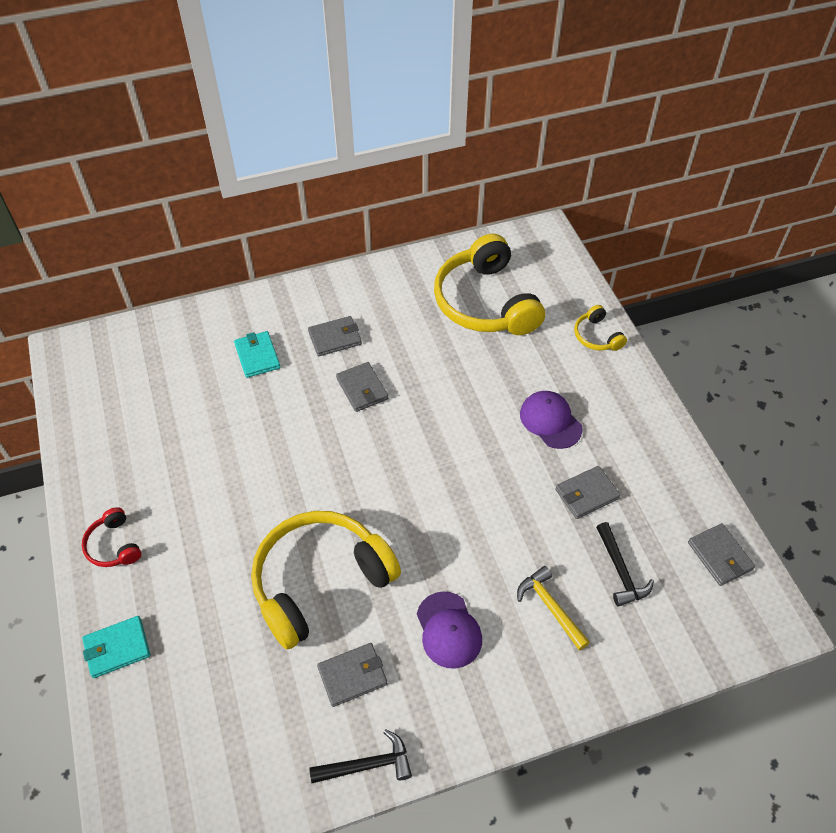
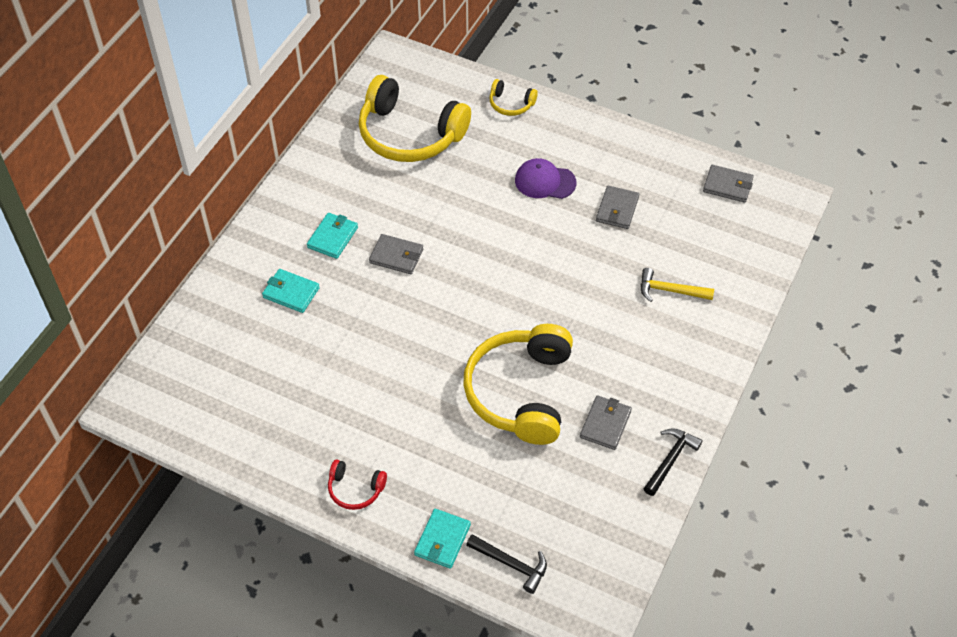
camera: 45 degrees left, 0 degrees up
(335, 338) = (332, 237): grey wallet -> turquoise wallet
(448, 630) = (629, 352): purple cap -> none
(620, 571) = (685, 238): black hammer -> black hammer (511, 564)

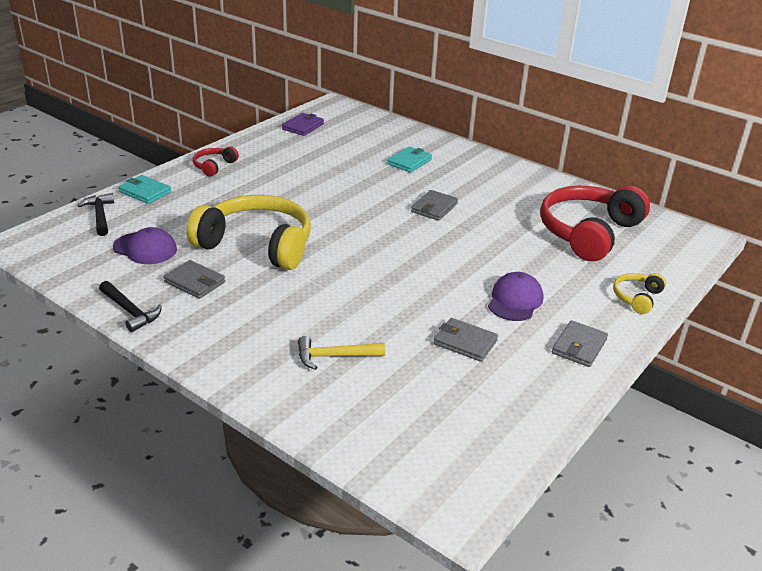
camera: 100 degrees right, 20 degrees down
(212, 423) = (303, 126): none -> purple wallet
(332, 237) = (463, 183): turquoise wallet -> none
(409, 134) = (588, 232): yellow headphones -> red headphones
(511, 564) = (100, 216): black hammer -> black hammer turned 120 degrees clockwise
(562, 490) = (145, 248): none -> purple cap
(670, 291) = (334, 356): yellow hammer -> yellow hammer turned 120 degrees counterclockwise
(727, 185) = (489, 445): grey wallet -> grey wallet (579, 346)

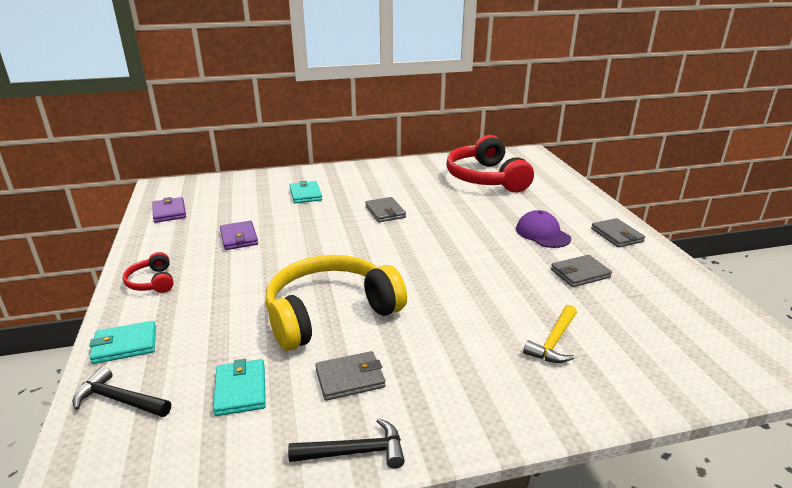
camera: 50 degrees left, 5 degrees down
(145, 248) = (240, 390): purple cap -> turquoise wallet
(305, 167) = (239, 238): none -> purple wallet
(636, 298) = (576, 196): yellow headphones -> none

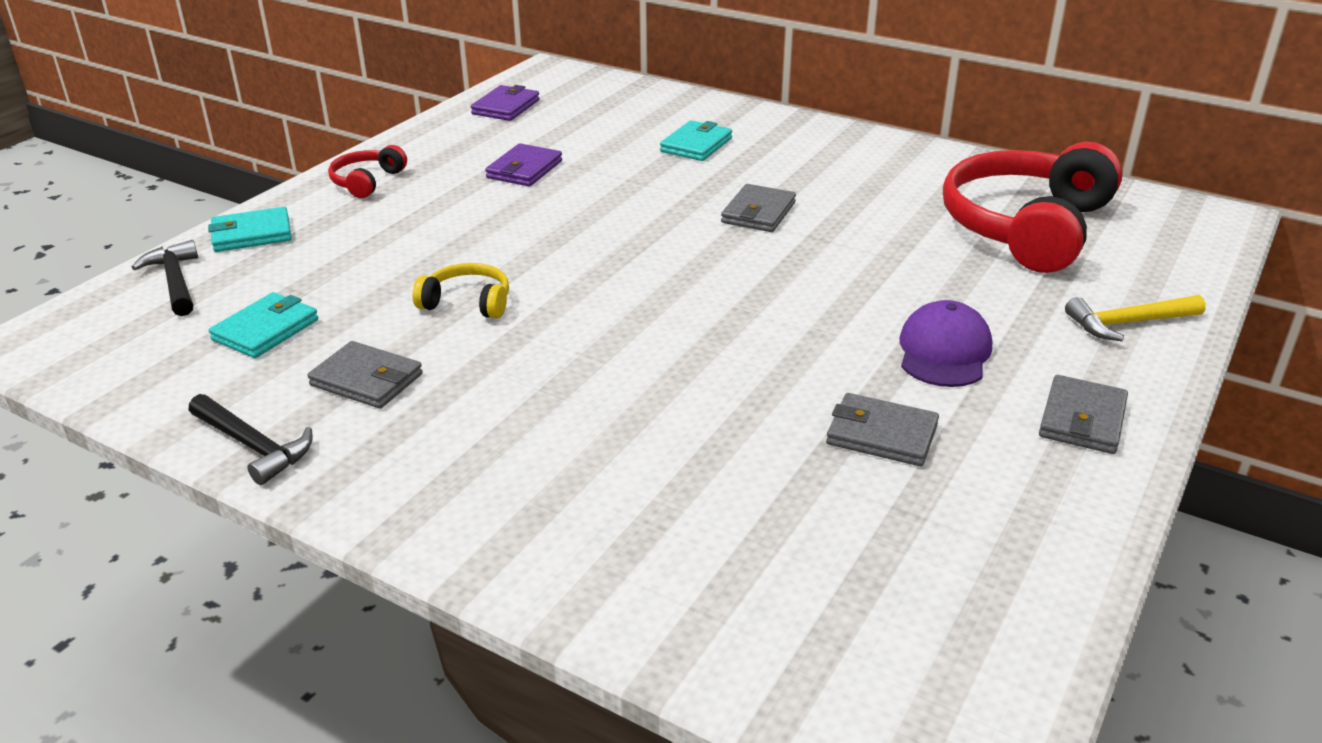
camera: 45 degrees right, 5 degrees up
(125, 345) = (252, 234): turquoise wallet -> turquoise wallet turned 45 degrees counterclockwise
(330, 312) = (467, 302): yellow headphones -> yellow headphones, size x0.45
(554, 342) = (653, 487): yellow hammer -> yellow hammer (1128, 323)

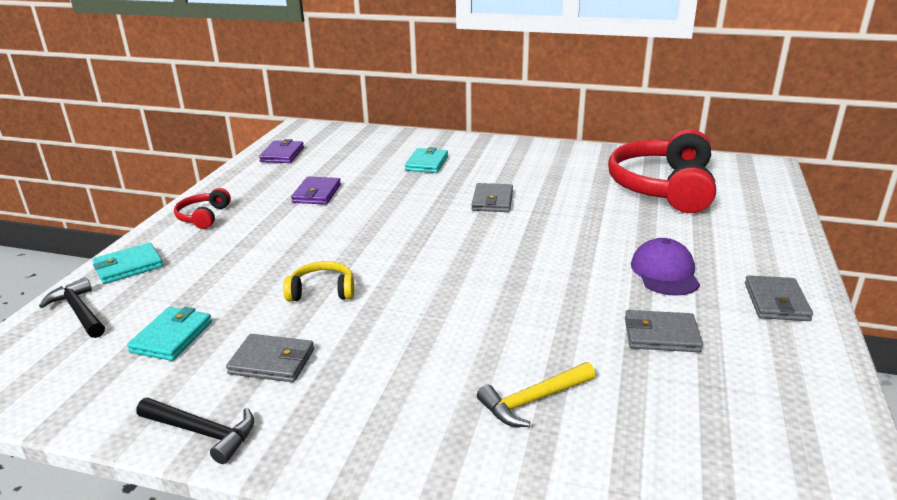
camera: 15 degrees left, 5 degrees down
(1128, 323) = (761, 237): yellow hammer -> yellow hammer (533, 400)

